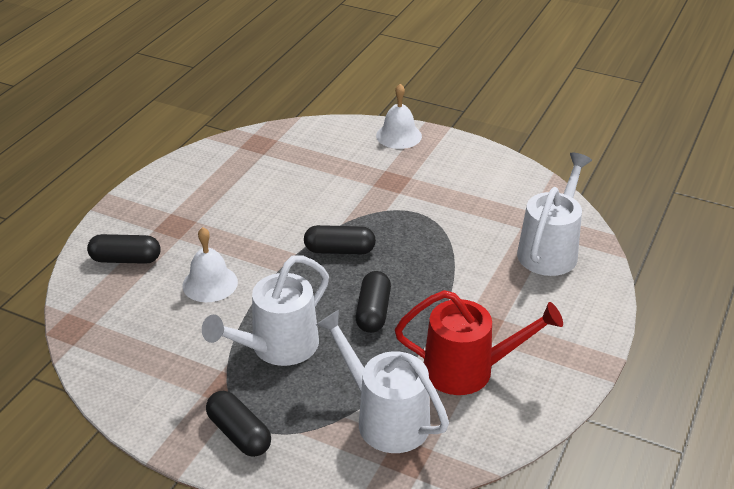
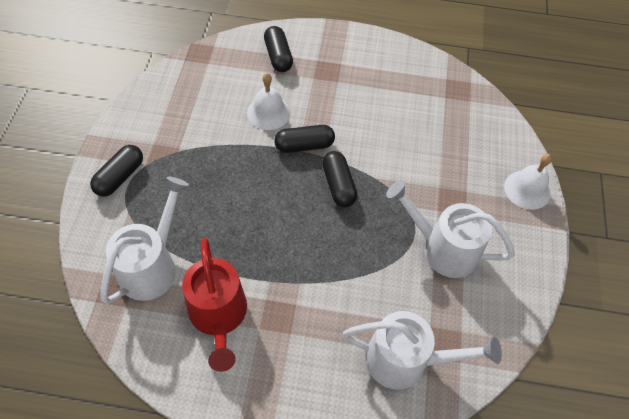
camera: 70 degrees right, 20 degrees up
(277, 347) = (210, 174): white watering can -> white watering can (442, 248)
(373, 312) = (269, 228): black capsule -> black capsule (304, 145)

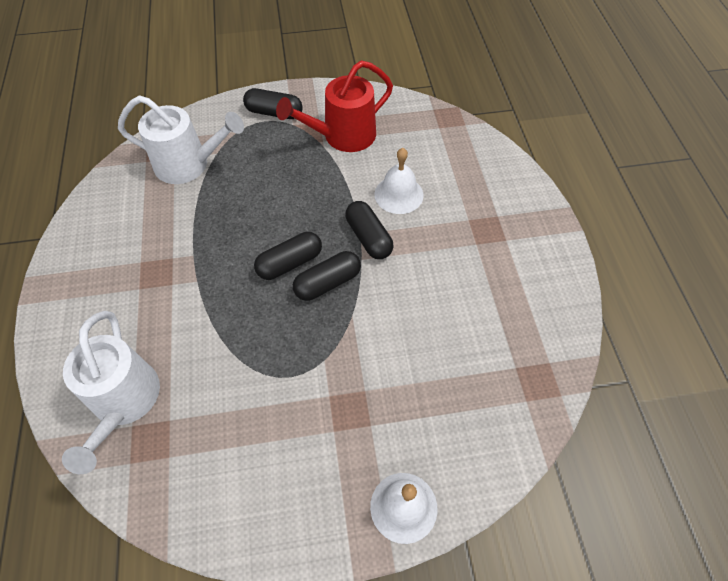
camera: 75 degrees right, 0 degrees up
(219, 316) = (147, 227): red watering can -> red watering can (342, 136)
(278, 56) = (482, 180): black capsule -> black capsule (290, 263)
(442, 248) = (276, 412): white watering can -> none

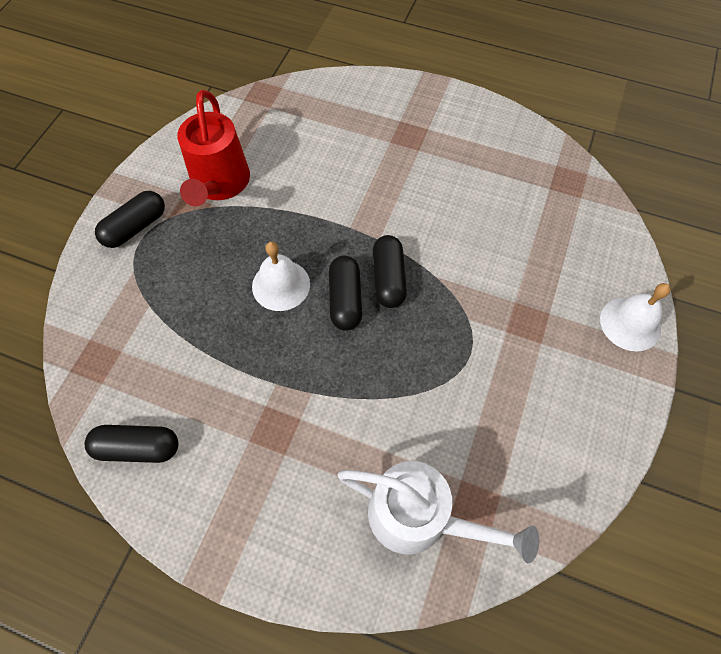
camera: 60 degrees left, 5 degrees up
(189, 165) = (144, 339): white watering can -> none
(368, 237) = (359, 223): black capsule -> black capsule (138, 447)
(398, 194) = (326, 176): white bell -> white bell (281, 285)

